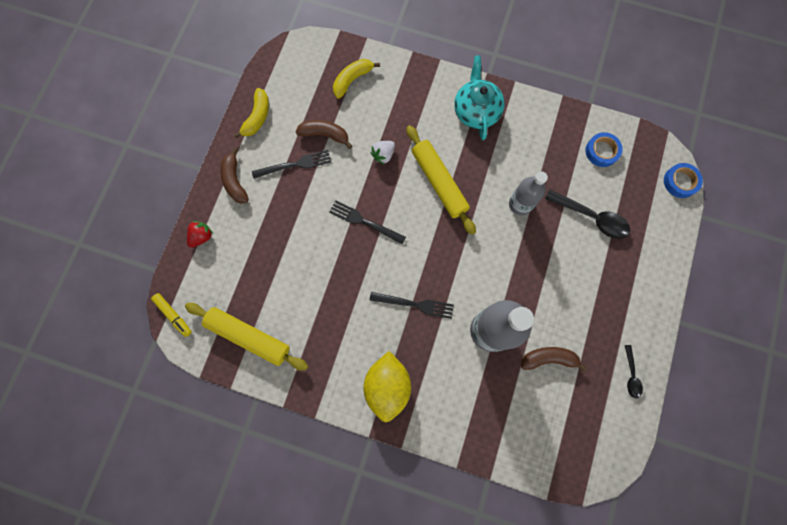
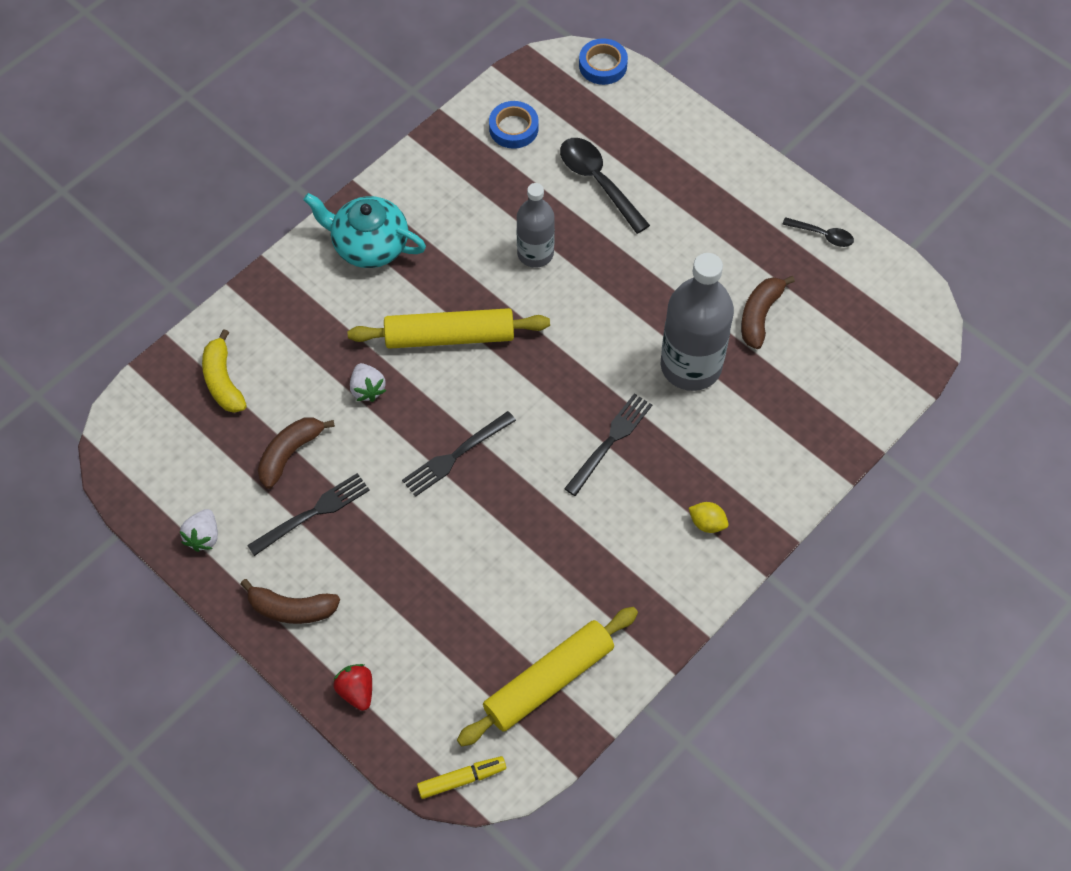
camera: 65 degrees left, 15 degrees down
(257, 117) = (203, 537): yellow banana -> white strawberry
(295, 164) = (314, 512): black fork -> black fork turned 45 degrees clockwise
(387, 386) = (707, 523): yellow lemon -> yellow lemon, size x0.43
(591, 217) = (598, 182): black spoon -> black spoon turned 90 degrees counterclockwise

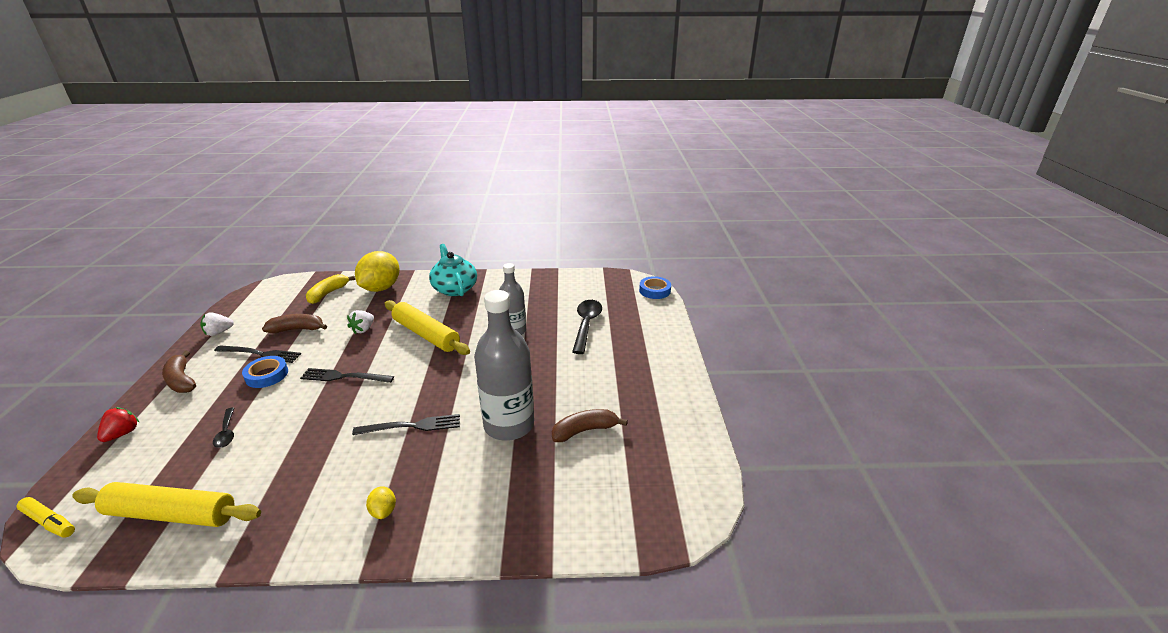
camera: 45 degrees right, 30 degrees down
(275, 318) = (381, 288): none -> yellow lemon
(513, 128) = (578, 288): blue tape -> blue tape (267, 375)
(822, 235) = (681, 420): black spoon -> black spoon (226, 432)

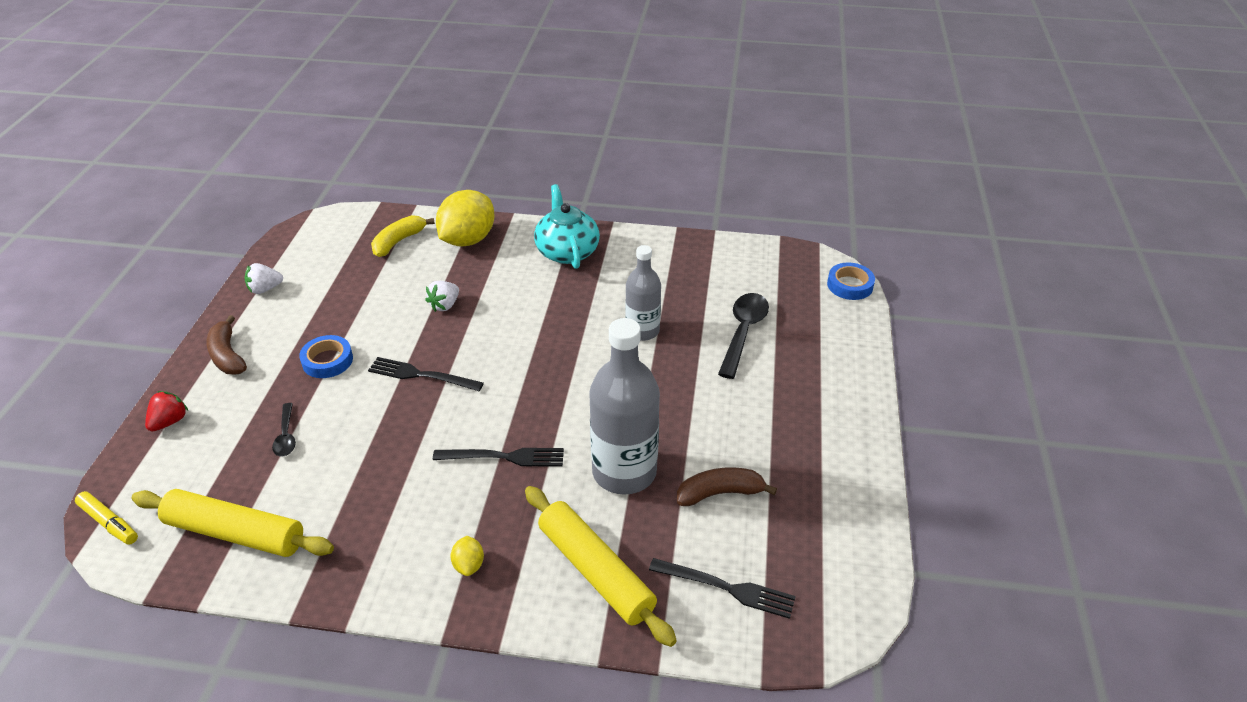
camera: 10 degrees right, 10 degrees up
(261, 354) = (319, 328): black fork -> black fork (728, 588)
(297, 329) = (361, 295): brown banana -> none
(426, 334) = (526, 323): yellow rolling pin -> yellow rolling pin (596, 571)

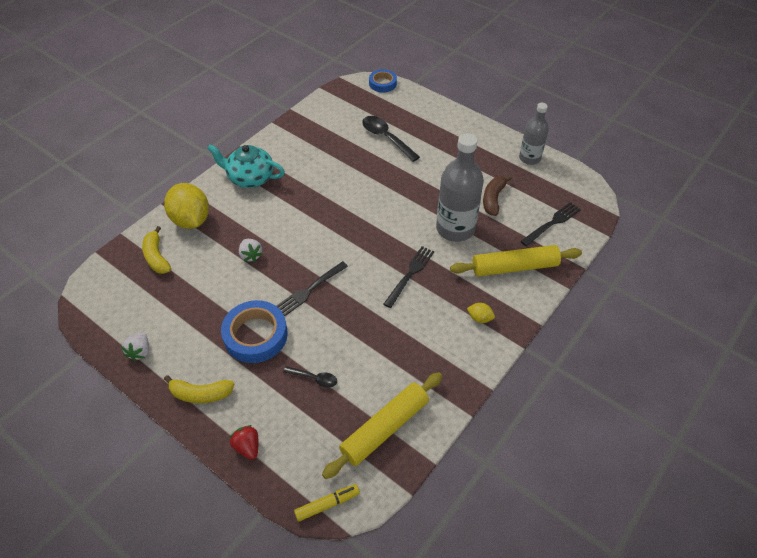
camera: 60 degrees left, 10 degrees up
(227, 355) = (201, 394): brown banana -> yellow banana
(327, 361) = (255, 335): blue tape -> blue tape, size x1.67
(642, 331) = (352, 176): grey bottle -> grey bottle (529, 158)

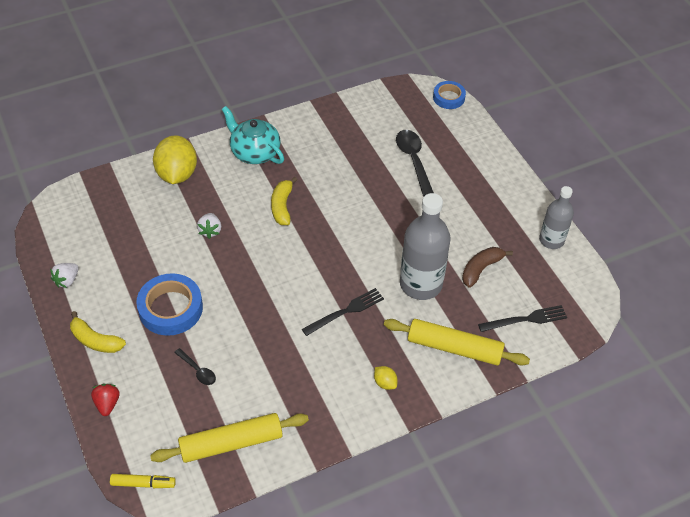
camera: 25 degrees right, 0 degrees up
(157, 257) = (128, 198): yellow banana -> yellow banana (282, 206)
(309, 290) = (243, 287): black fork -> none

